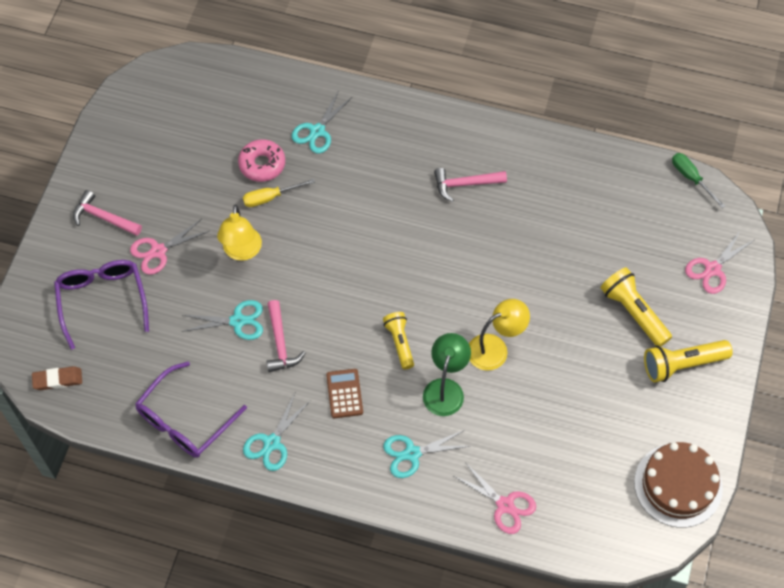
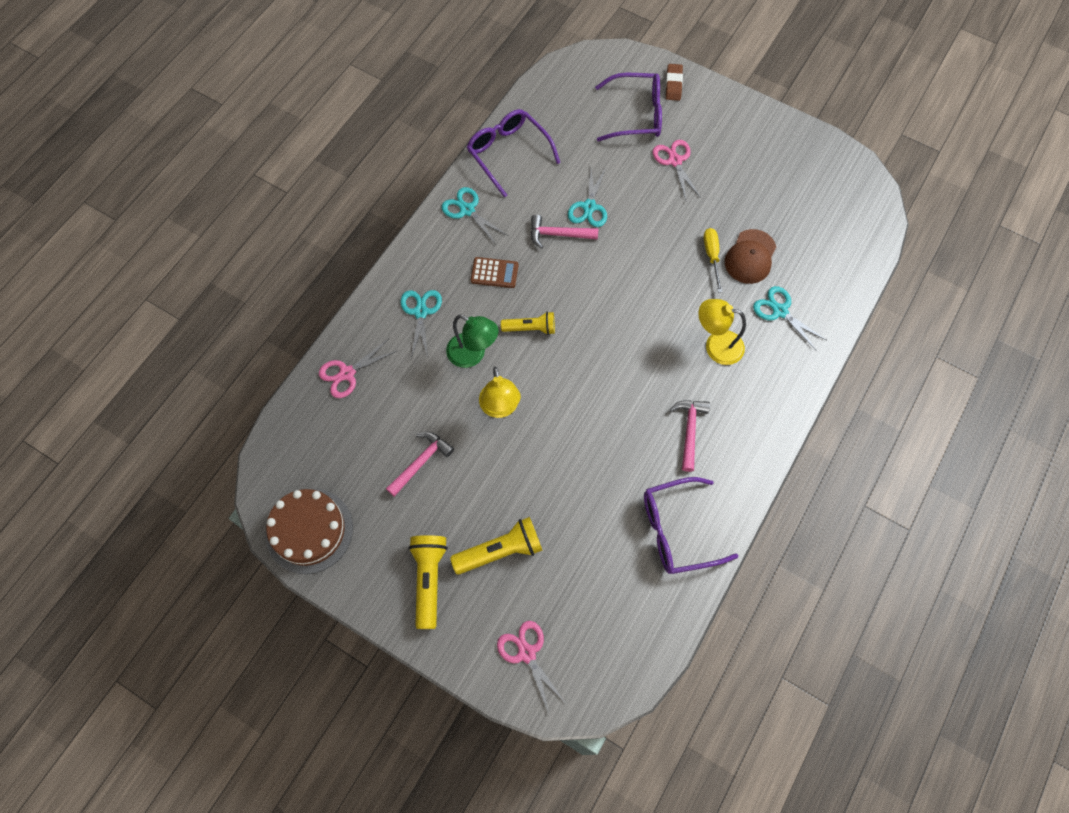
camera: 105 degrees right, 5 degrees up
(57, 380) = (571, 76): brown eraser -> brown eraser (673, 84)
(104, 217) = (719, 127): pink hammer -> pink hammer (421, 462)
(242, 251) = (659, 223): yellow lamp -> yellow lamp (716, 345)
(262, 164) = (750, 257): pink donut -> brown cap
(562, 177) = (677, 530): none -> purple glasses
(691, 178) = (646, 672): green screwdriver -> none

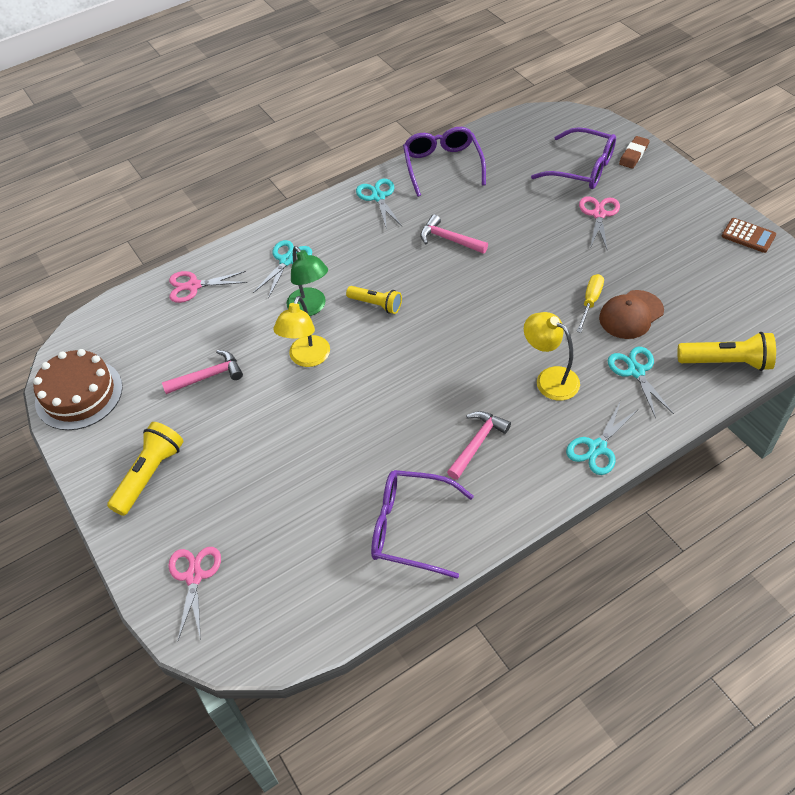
camera: 30 degrees right, 15 degrees down
(494, 273) = (371, 251): brown calculator -> brown calculator (748, 236)
(500, 551) = (229, 476): yellow flashlight -> yellow flashlight (726, 362)
(589, 207) = (492, 226): turquoise scissors -> turquoise scissors (597, 448)

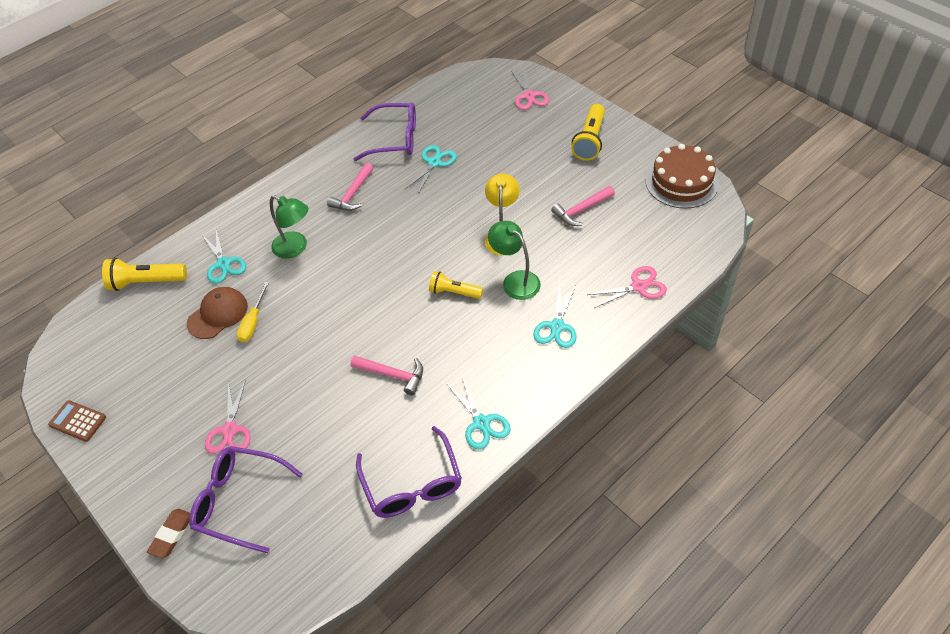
camera: 170 degrees right, 0 degrees up
(549, 379) = (295, 248): yellow lamp -> green lamp
(597, 448) = (263, 204): turquoise scissors -> turquoise scissors (434, 163)

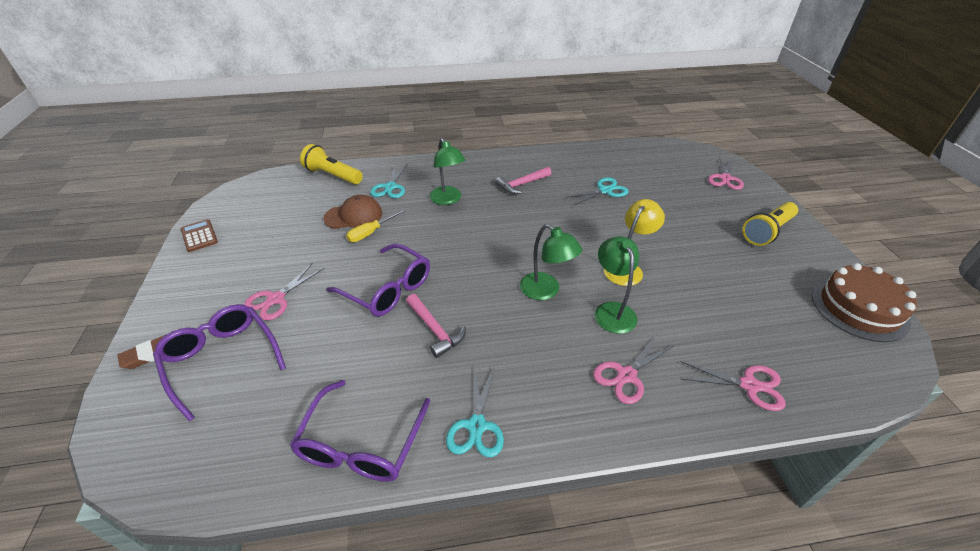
camera: 30 degrees right, 10 degrees down
(395, 139) = (585, 164): purple glasses -> purple glasses (388, 289)
(454, 292) = (546, 291): yellow flashlight -> green lamp
(557, 326) = (626, 375): turquoise scissors -> pink scissors
(581, 210) = (723, 283): pink hammer -> none

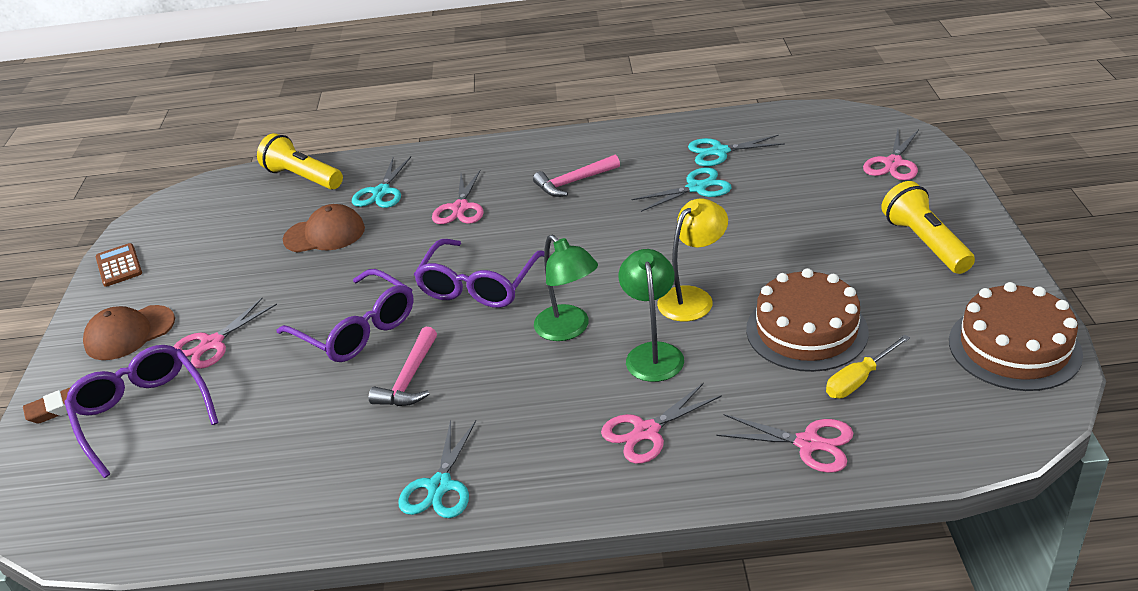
camera: 10 degrees right, 5 degrees down
(209, 290) = (129, 333): none -> brown cap
(361, 444) = (299, 503): purple glasses -> purple glasses (479, 285)
(371, 233) = (345, 257): yellow screwdriver -> yellow screwdriver (859, 380)
(435, 330) = (409, 379): pink hammer -> pink hammer turned 45 degrees clockwise
(448, 200) = (460, 208): green lamp -> pink scissors
(612, 167) = (719, 152): none -> turquoise scissors
(714, 294) = (806, 330): none -> brown cake
(767, 232) = (925, 243): yellow flashlight -> yellow flashlight turned 105 degrees clockwise

